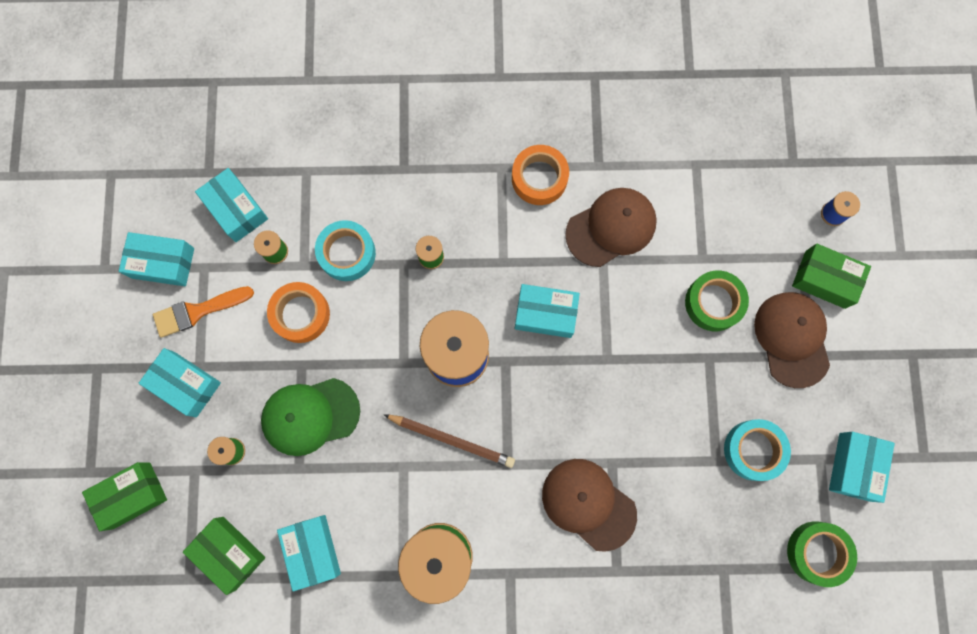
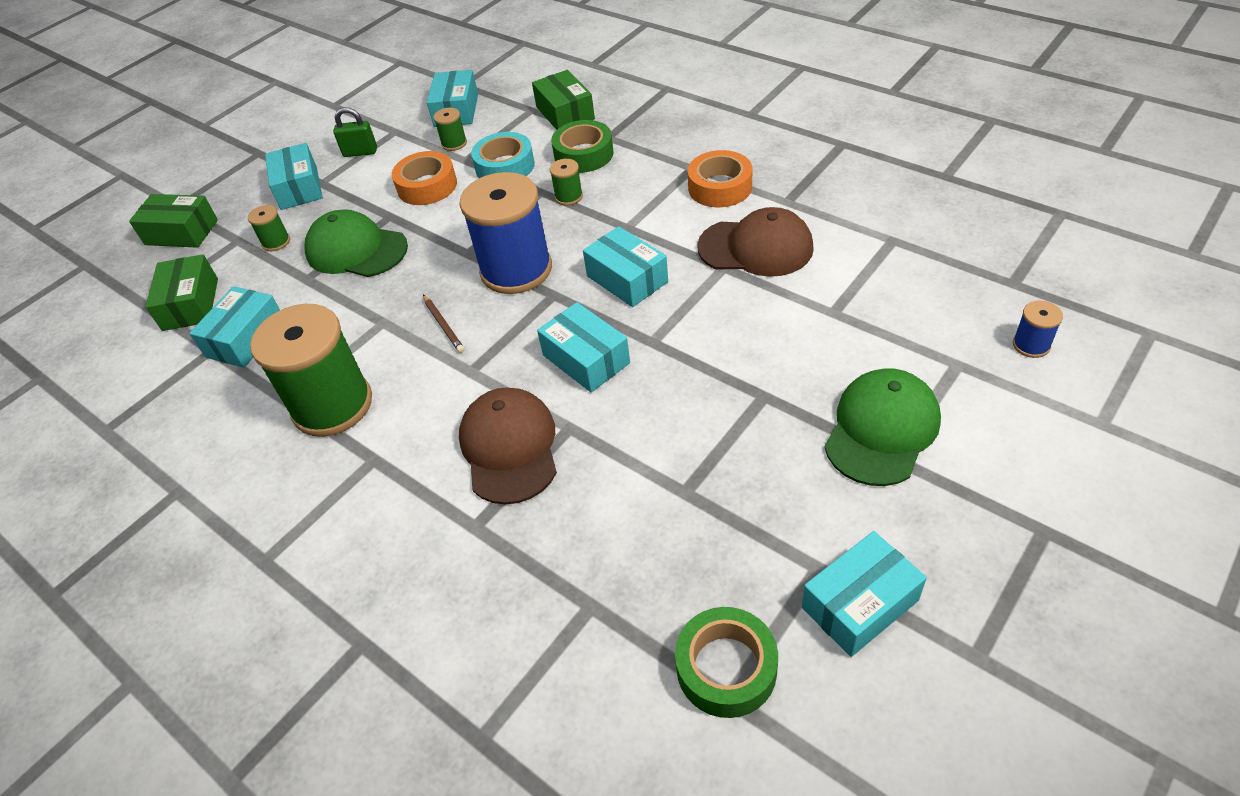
camera: 45 degrees right, 30 degrees down
(162, 263) = (372, 117): turquoise box -> turquoise box (586, 359)
(198, 311) = (360, 152): orange brush -> green padlock
(452, 440) = (443, 325): brown pencil -> brown pencil, size x0.59
(713, 303) = (812, 353): green tape -> green tape (583, 154)
(753, 450) = (739, 507): turquoise tape -> none
(792, 339) = (882, 429): brown cap -> green cap
(825, 279) = (972, 397): green box -> green box (565, 113)

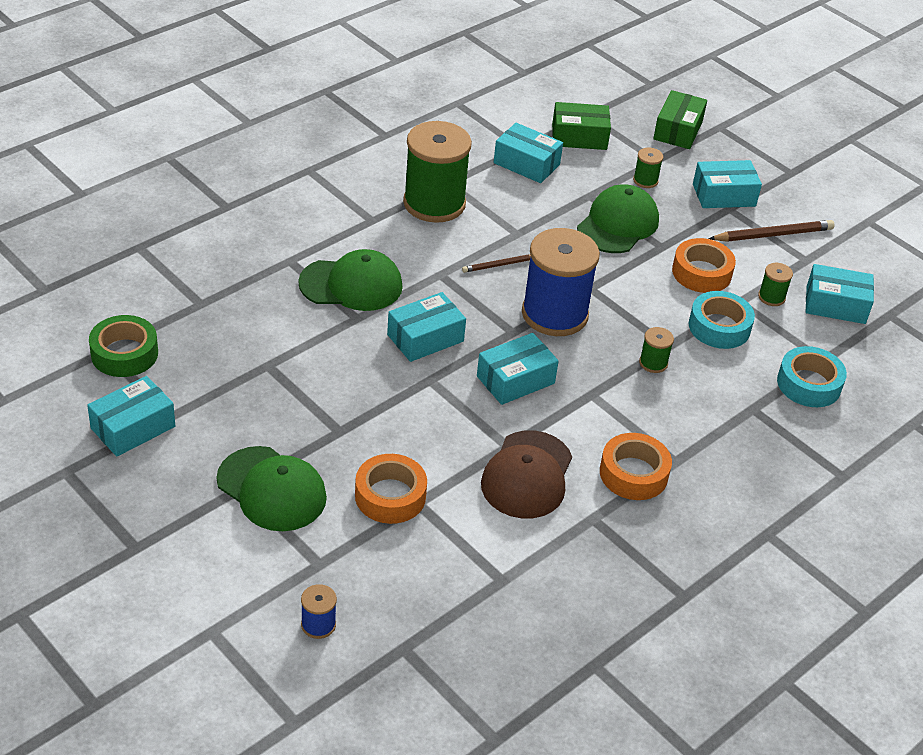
camera: 90 degrees right, 5 degrees down
(360, 152) = (773, 235): green padlock -> brown pencil
(509, 447) = (351, 285): brown cap -> green cap
(565, 113) = (809, 384): green box -> turquoise tape
(583, 154) = (724, 385): green tape -> none
(835, 333) = (390, 496): none -> orange tape
(859, 604) = (133, 427): turquoise box -> turquoise box turned 75 degrees clockwise

